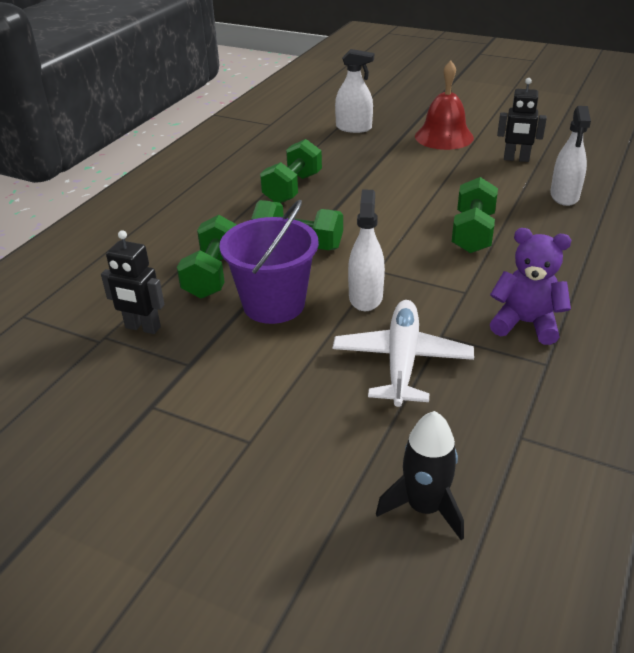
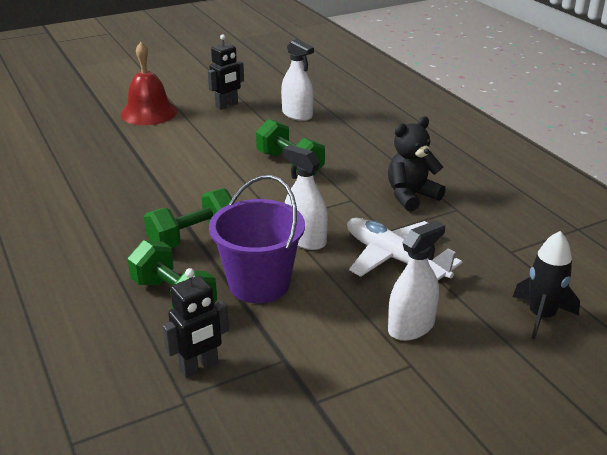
camera: 55 degrees left, 5 degrees down
(293, 188) = (106, 204): green dumbbell -> none
(353, 128) = (63, 137): white spray bottle -> white spray bottle (411, 327)
(525, 323) = (411, 196): purple teddy bear -> black teddy bear

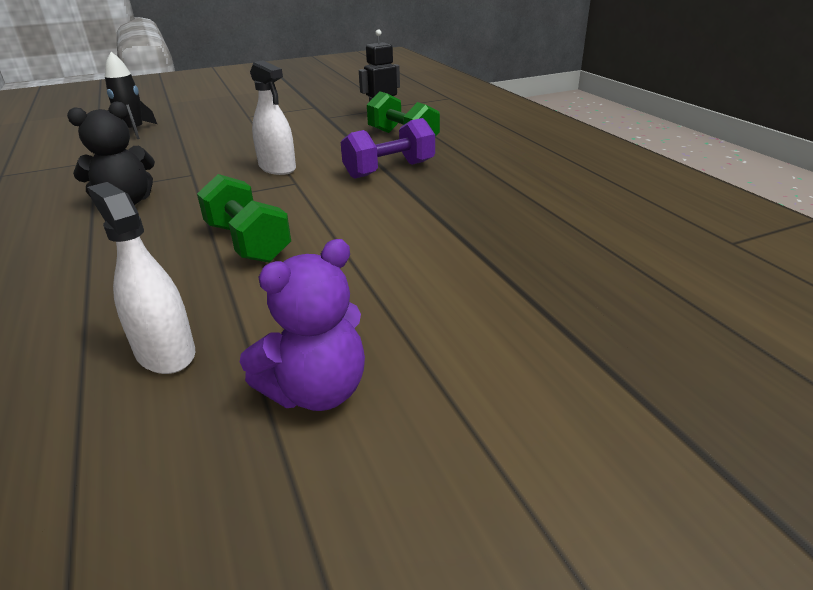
camera: 175 degrees left, 0 degrees up
(149, 112) = (507, 369): red bell -> none
(193, 237) = (389, 170): green dumbbell -> purple dumbbell
(227, 105) = (317, 391): black robot -> purple teddy bear
(259, 284) = (332, 144): purple bucket -> none
(395, 259) = (205, 156): white plane -> none
(411, 327) = (232, 127): white spray bottle -> none

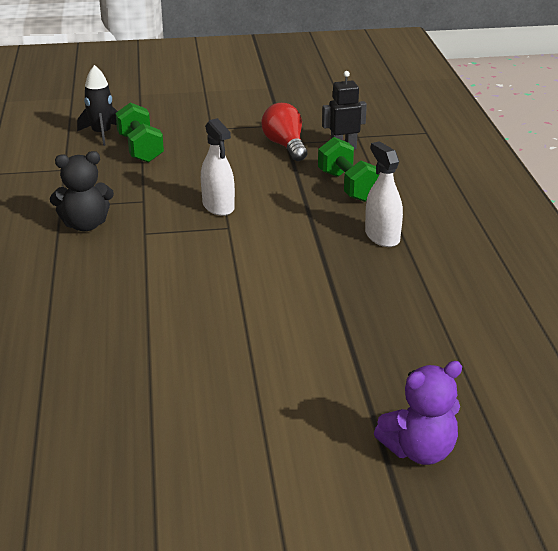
camera: 15 degrees right, 0 degrees up
(165, 353) = (96, 367): white spray bottle -> white spray bottle (382, 236)
(248, 242) = (171, 285): green dumbbell -> green dumbbell (140, 148)
(317, 391) = (183, 413): purple teddy bear -> purple teddy bear (419, 450)
(326, 119) = (285, 146): none -> red light bulb
(389, 170) = (316, 226): purple dumbbell -> none

